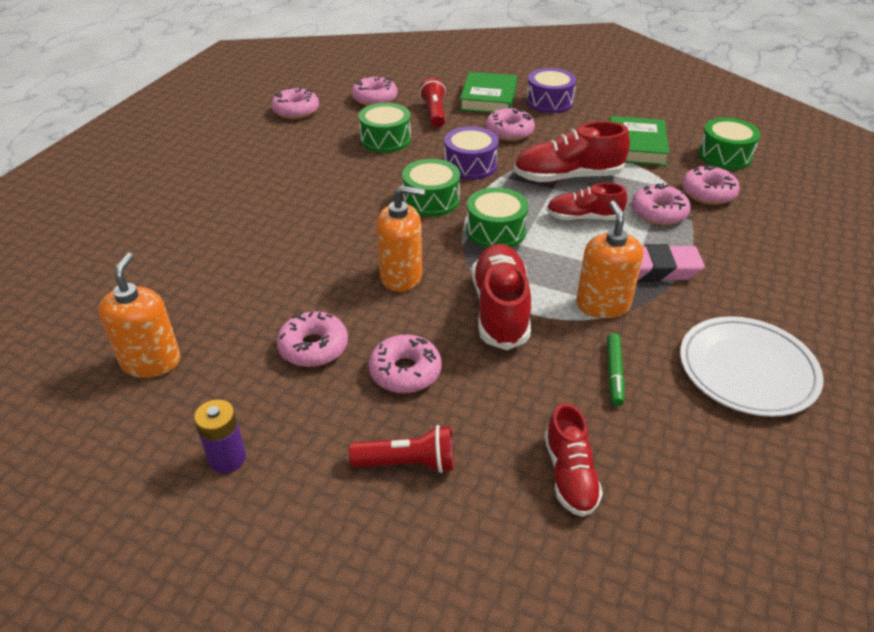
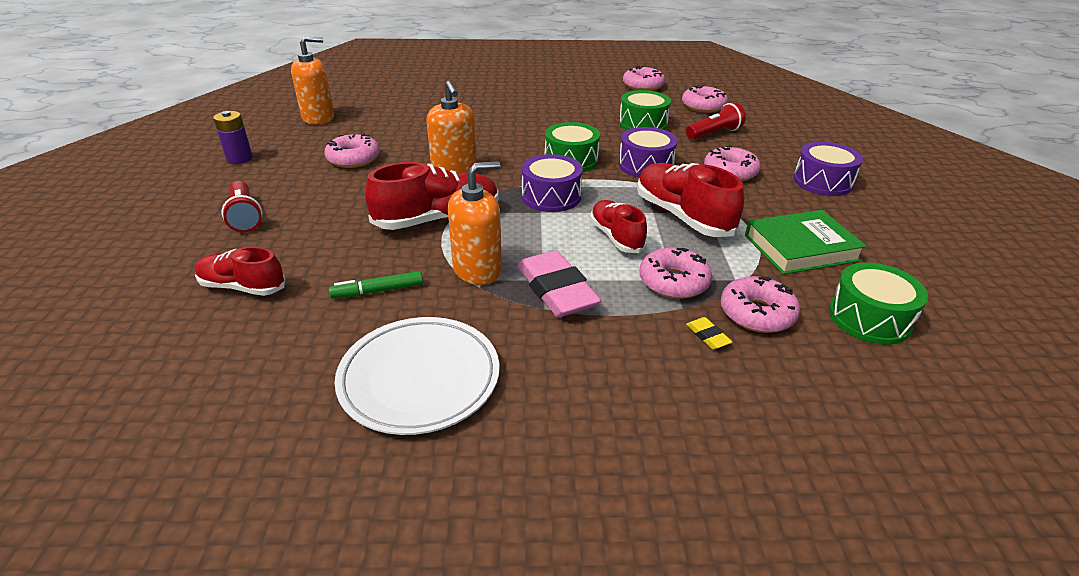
camera: 65 degrees right, 5 degrees down
(405, 371) = (341, 196): pink donut -> none
(488, 98) = (779, 151): green book -> none
(495, 231) = (551, 196): green drum -> purple drum
(570, 475) = (242, 287): red shoe -> red shoe turned 45 degrees clockwise
(727, 221) = (708, 336): none -> yellow eraser

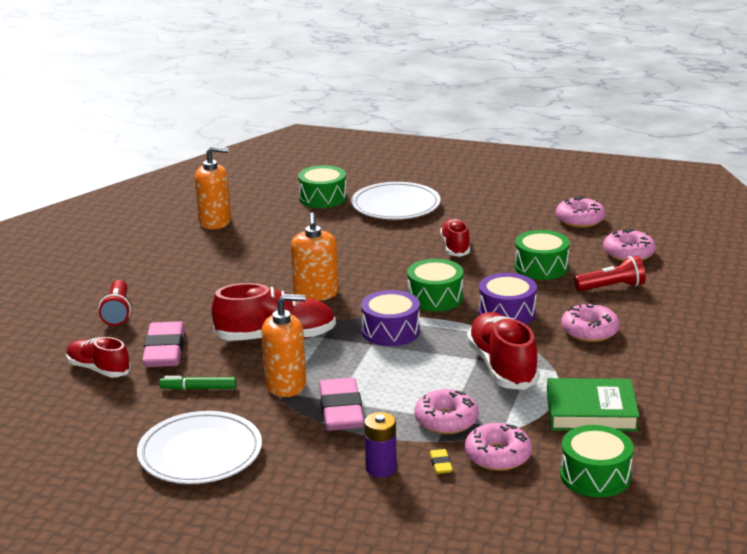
camera: 20 degrees right, 10 degrees down
(239, 159) = (129, 257): purple battery -> purple battery (381, 468)
(318, 252) = (165, 351): none -> pink eraser
(353, 159) = (229, 270): pink donut -> none
(412, 89) = (323, 198): none -> green drum
(482, 89) = (395, 206): none -> white plate
(616, 237) = (424, 376): red shoe -> red shoe (455, 247)
(822, 182) = (680, 354): purple drum -> none

